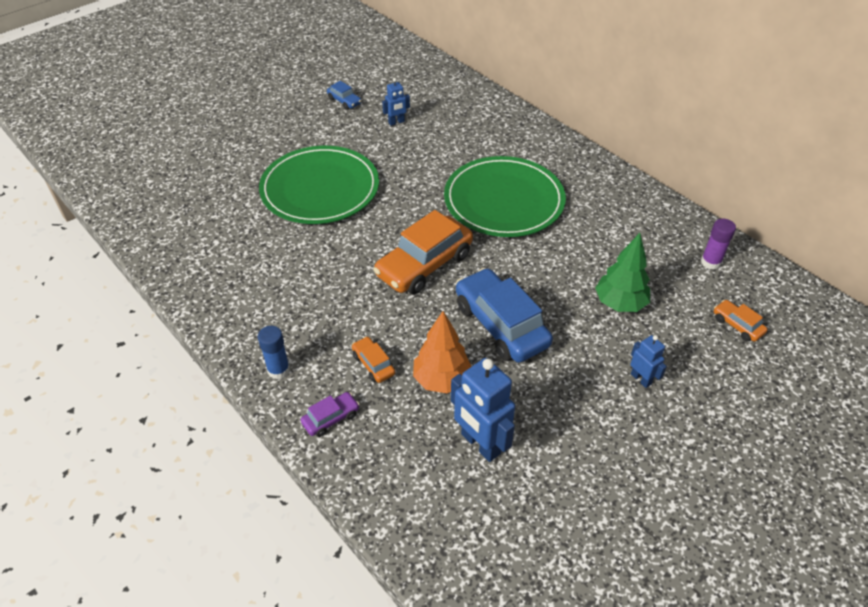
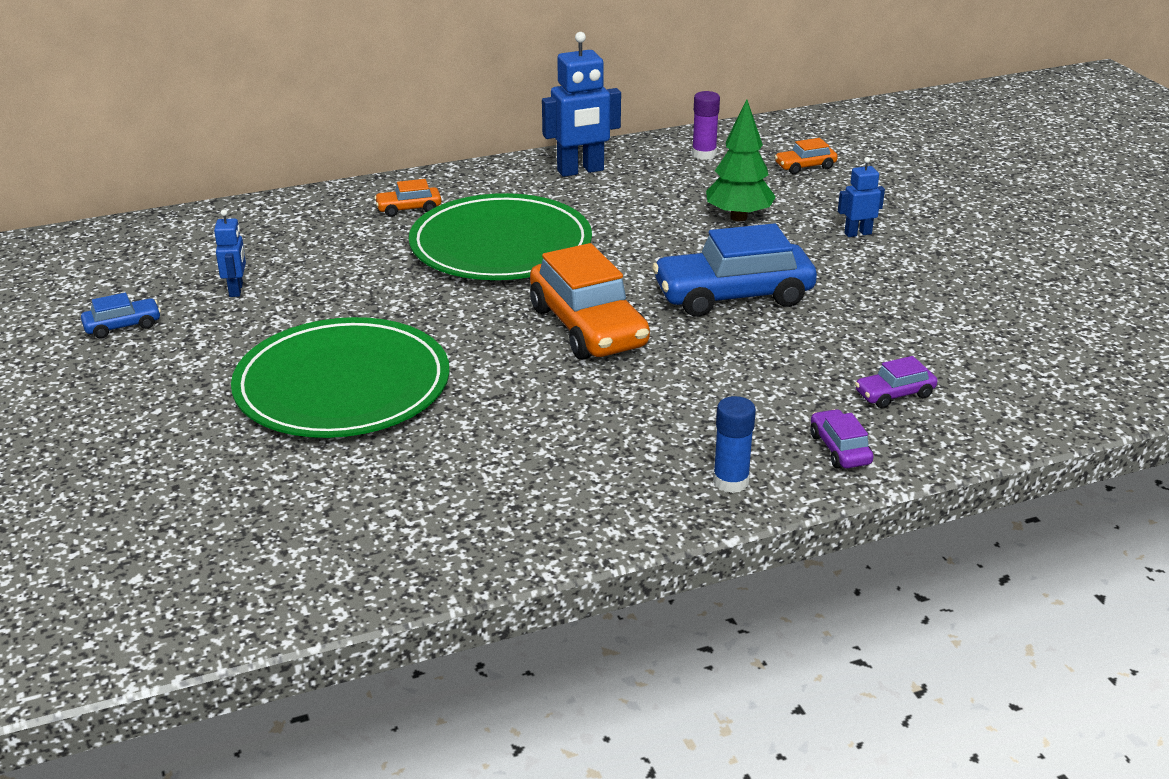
camera: 70 degrees left, 15 degrees down
(373, 364) = (757, 399): orange car -> orange car (409, 209)
(409, 439) = (894, 394): none -> purple car
(442, 380) = (807, 354): orange tree -> none
(480, 444) = (917, 348): blue robot -> blue robot (580, 171)

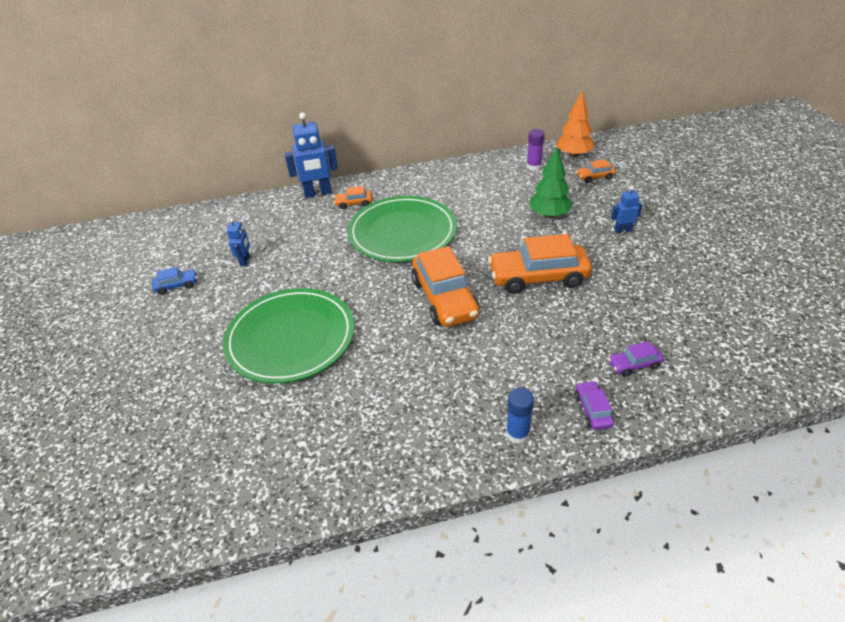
camera: 10 degrees right, 10 degrees up
(580, 171) = (458, 177): blue robot -> blue robot (318, 193)
(733, 296) = (538, 277): blue car -> orange car
(766, 138) = (573, 155): none -> orange tree

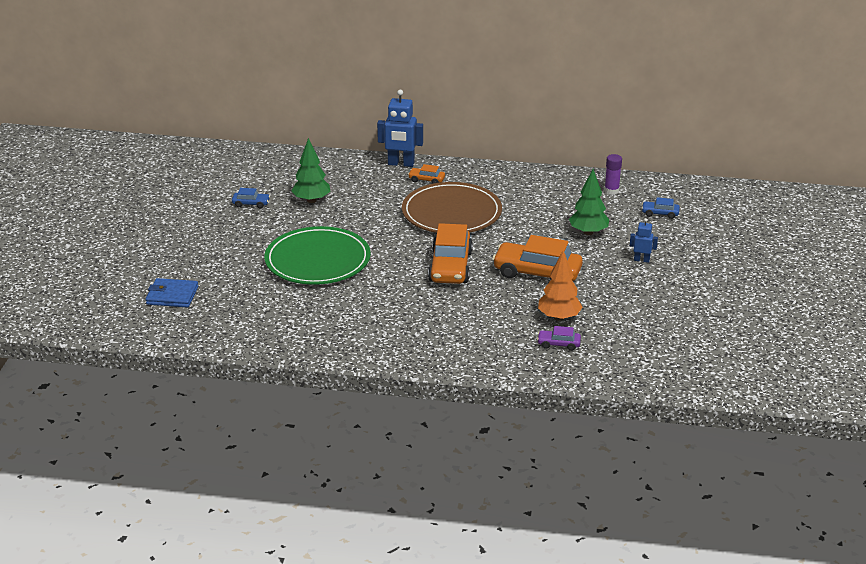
camera: 20 degrees right, 10 degrees down
(122, 459) = (172, 296): none -> blue wallet
(245, 261) = (311, 200): blue robot -> green tree
(402, 232) = (451, 213): green plate -> brown plate
(517, 434) = (439, 355): blue glue stick -> none
(573, 155) = (658, 190): orange tree -> orange tree (559, 317)
(592, 410) = (503, 359): purple car -> none
(595, 177) = (660, 213): orange car -> blue car

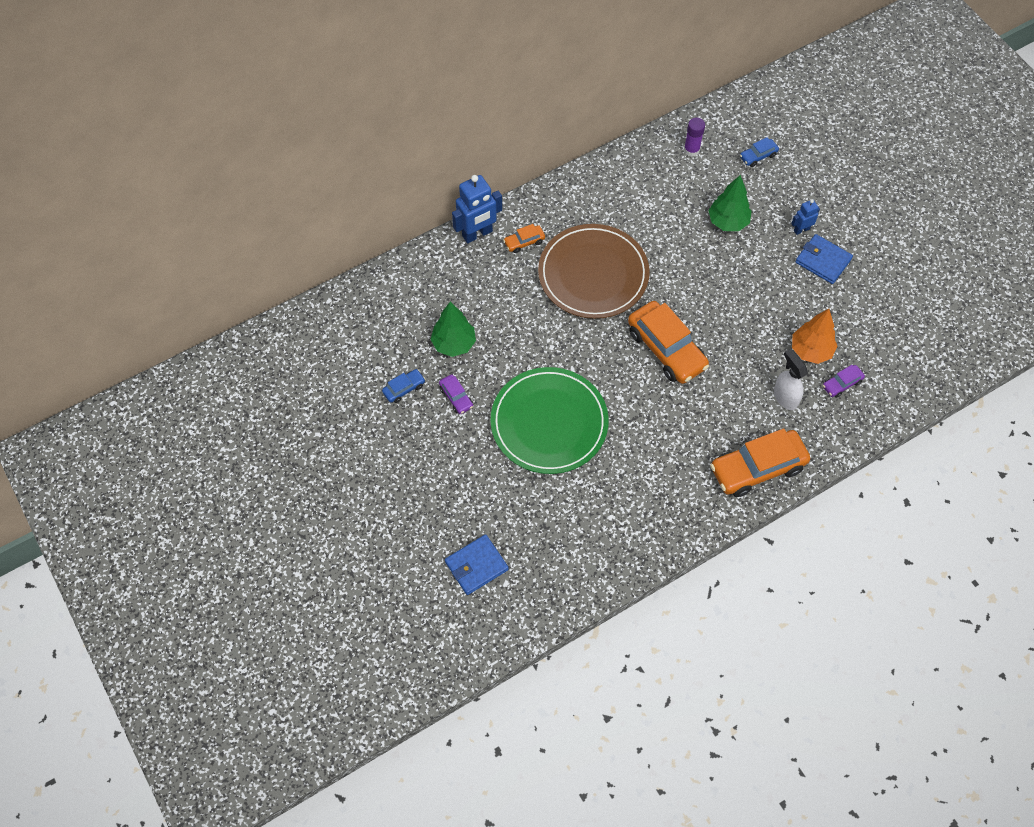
camera: 40 degrees left, 30 degrees up
(276, 222) = (456, 397): none -> purple car
(503, 329) = (785, 397): none -> white spray bottle
(537, 273) = (740, 306): orange car -> orange car (757, 468)
(636, 281) = (823, 261): none -> blue wallet

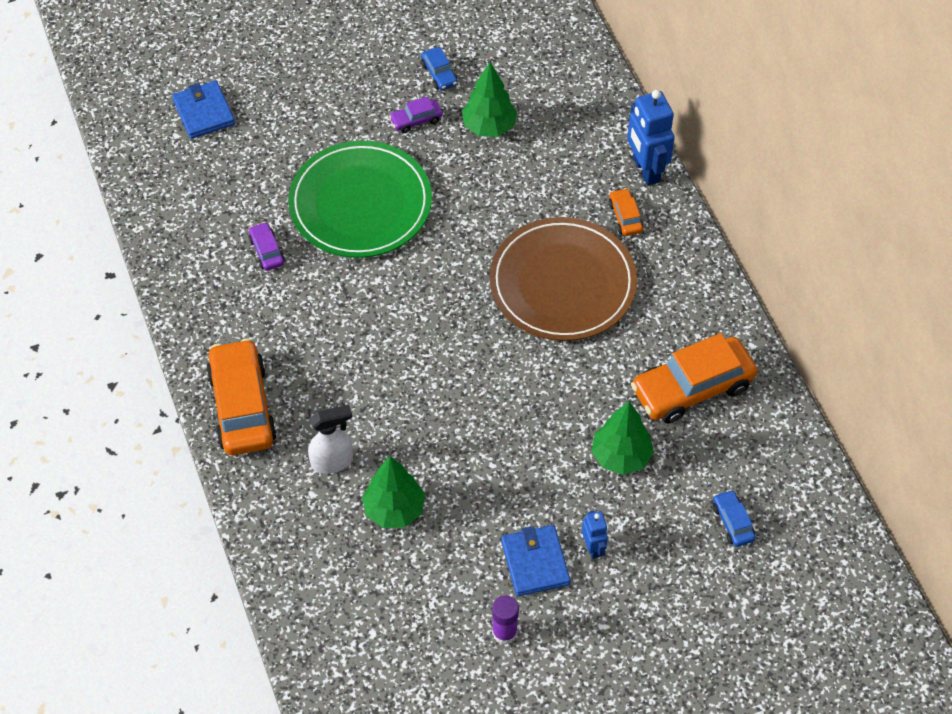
camera: 100 degrees right, 5 degrees down
(666, 349) = (434, 343): orange car -> orange car (692, 388)
(691, 150) = (754, 438): purple glue stick -> purple glue stick (504, 632)
(810, 350) = (394, 509): orange tree -> green tree
(823, 261) = (535, 562): blue wallet -> blue wallet turned 60 degrees counterclockwise
(842, 384) = (335, 534): purple car -> purple car (266, 251)

